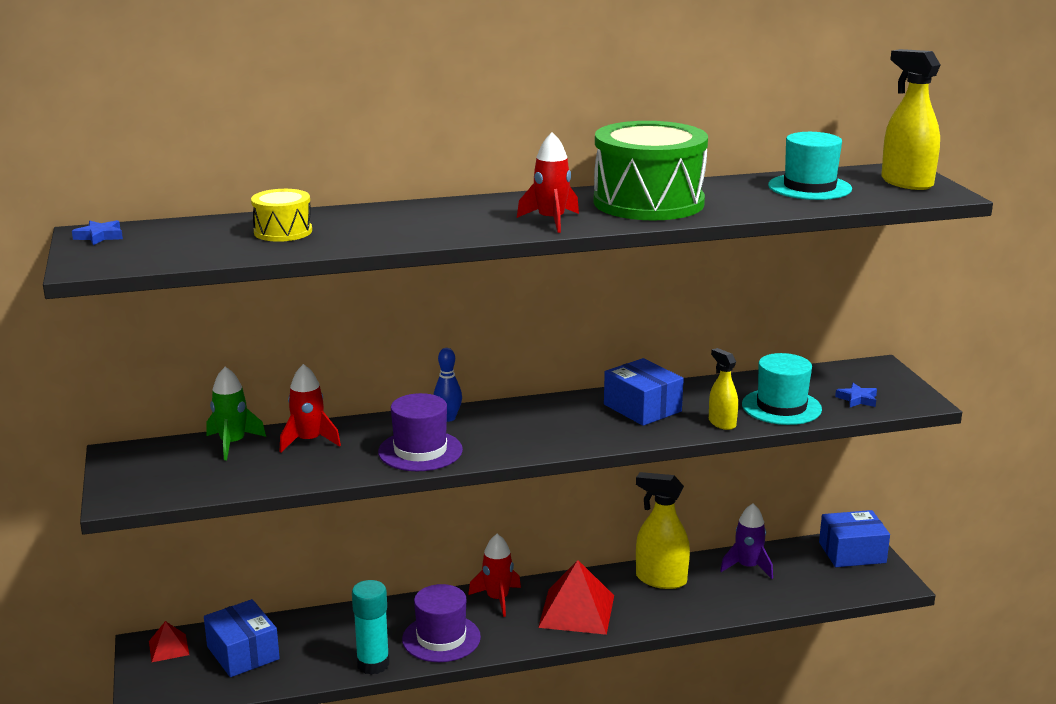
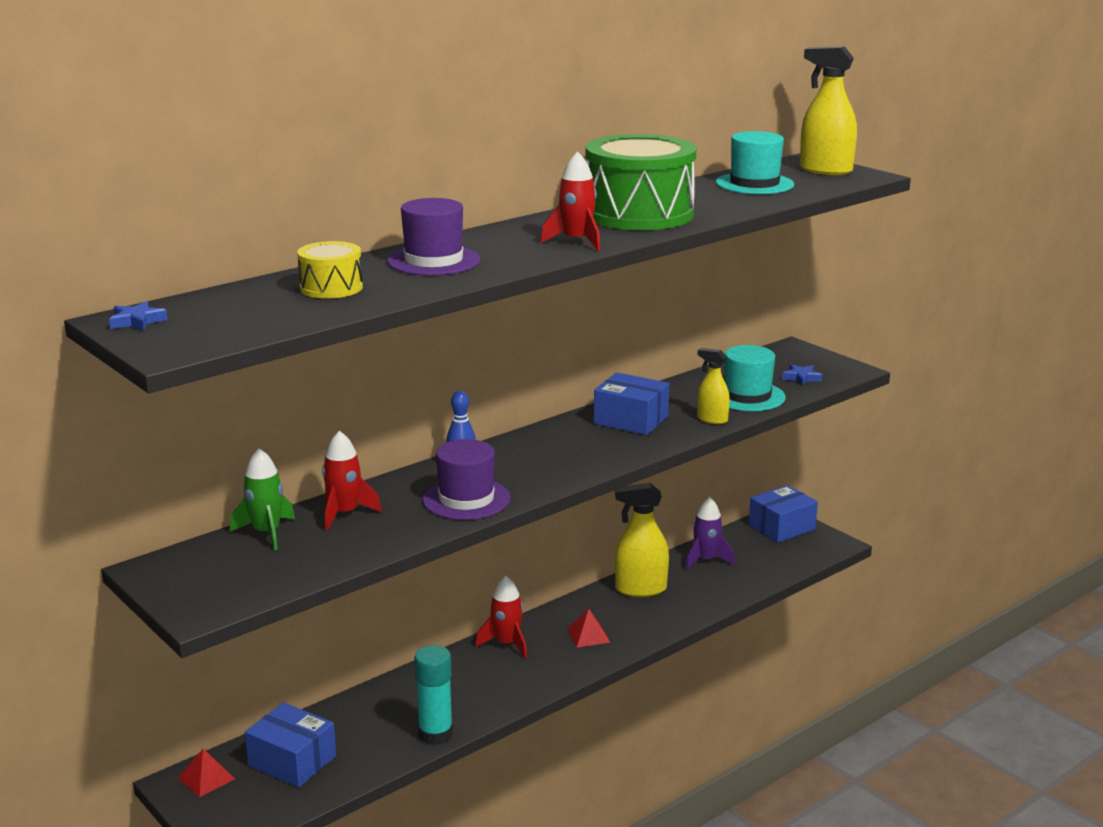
camera: 25 degrees left, 0 degrees up
(441, 638) = (482, 693): purple hat -> purple hat (433, 261)
(577, 611) = (588, 635): red pyramid -> red pyramid, size x0.52

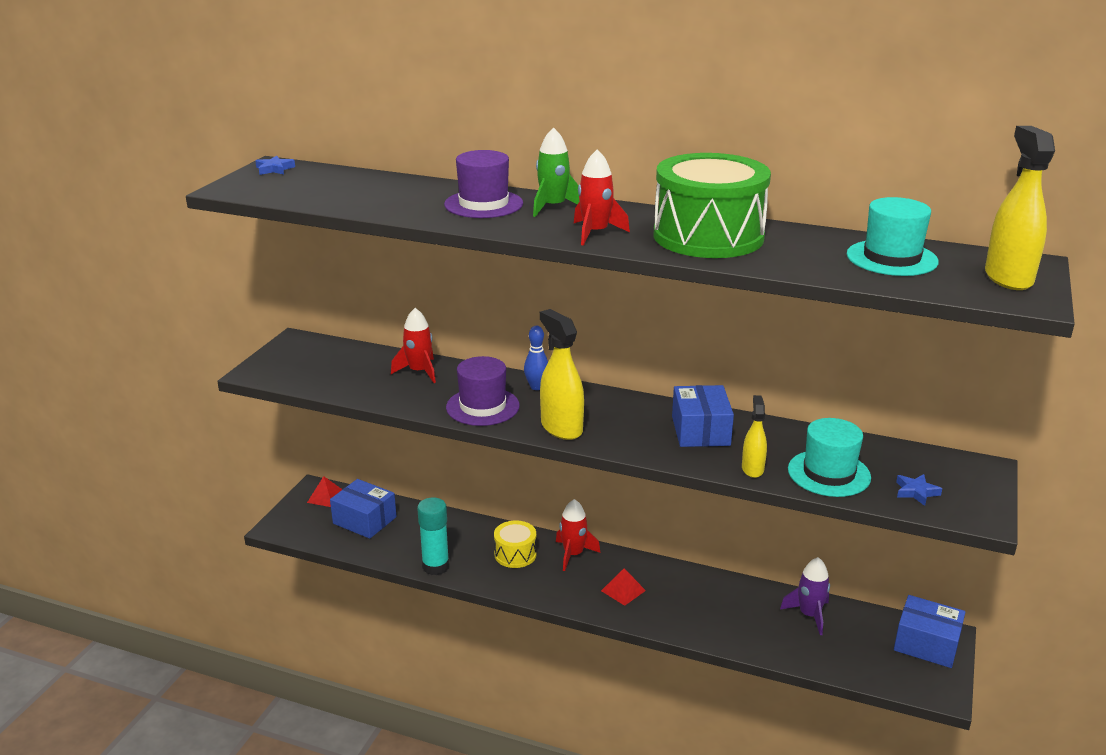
camera: 60 degrees right, 5 degrees up
(266, 533) = (370, 356): green rocket -> green rocket (553, 207)
(292, 761) = (364, 520): blue box -> blue box turned 60 degrees counterclockwise
(331, 288) = (388, 193): yellow drum -> yellow drum (515, 554)
(640, 589) = (719, 593): yellow spray bottle -> yellow spray bottle (561, 428)

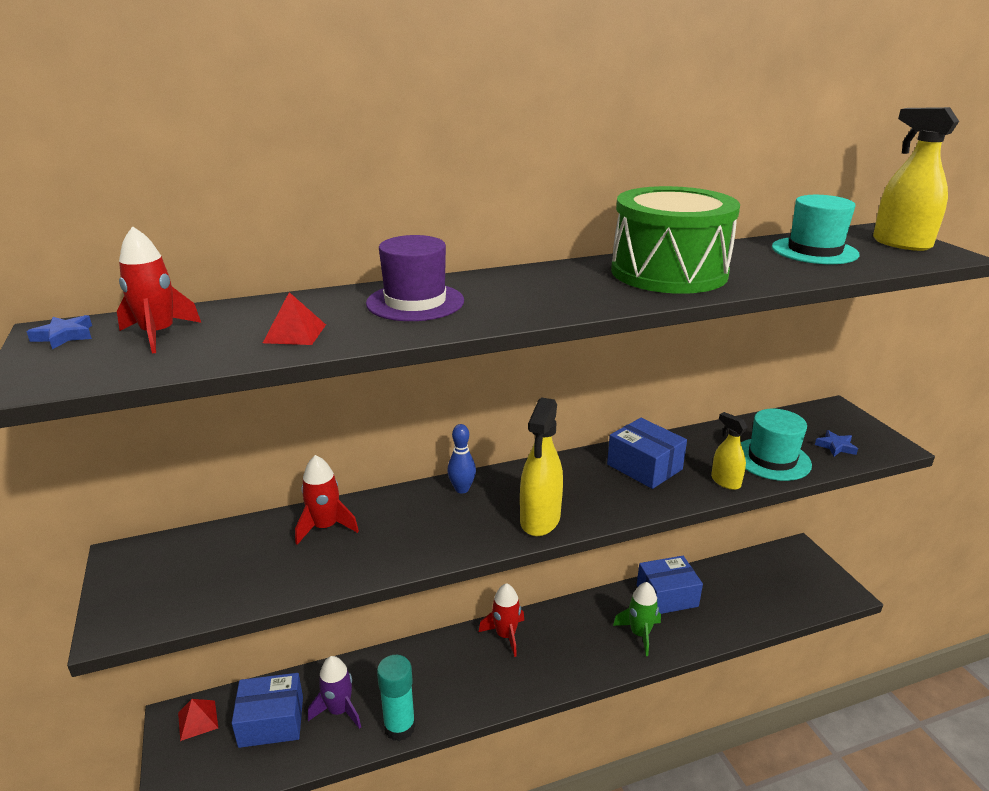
camera: 40 degrees left, 0 degrees up
(482, 406) = (441, 534): purple hat -> none
(515, 554) = (458, 666): yellow drum -> none
(553, 207) = (488, 285): green rocket -> green rocket (640, 634)
(561, 428) = (540, 520): yellow spray bottle -> yellow spray bottle turned 90 degrees counterclockwise
(595, 233) = (579, 297): red rocket -> red rocket (158, 334)
(623, 590) = (579, 645): red pyramid -> red pyramid (295, 333)
(809, 615) = (716, 583): purple rocket -> purple rocket (339, 710)
(926, 644) = (798, 562): blue box -> blue box (667, 596)

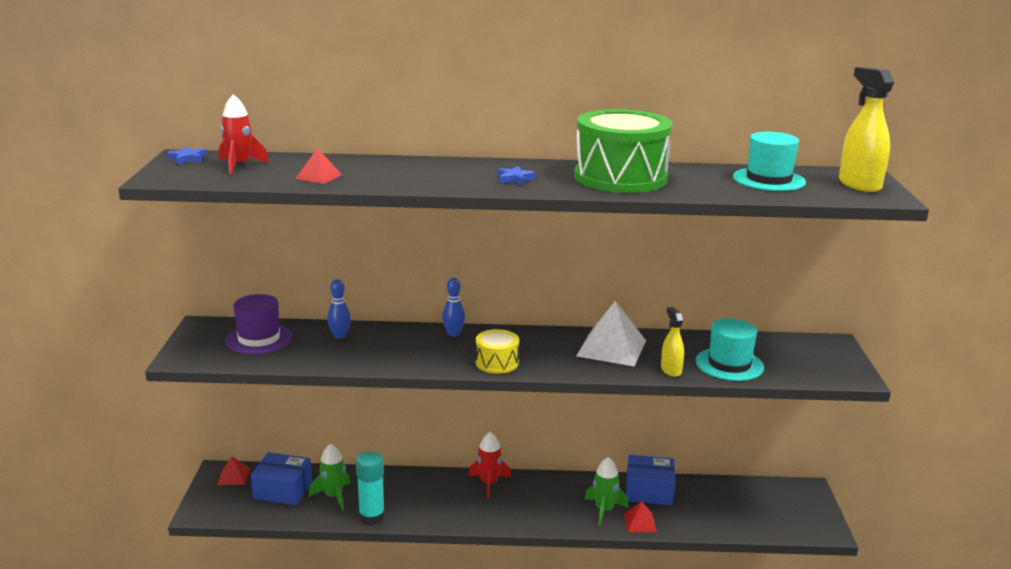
camera: 20 degrees right, 5 degrees down
(325, 527) = (340, 336): red rocket -> blue bowling pin
(339, 710) = (333, 496): purple rocket -> green rocket
(415, 302) = (412, 170): purple hat -> purple hat (259, 339)
(540, 520) = (497, 363): yellow spray bottle -> yellow drum
(644, 467) = (611, 348): blue box -> white pyramid
(682, 638) = (640, 522): none -> red pyramid
(836, 446) = (800, 367): blue star -> blue star (514, 179)

